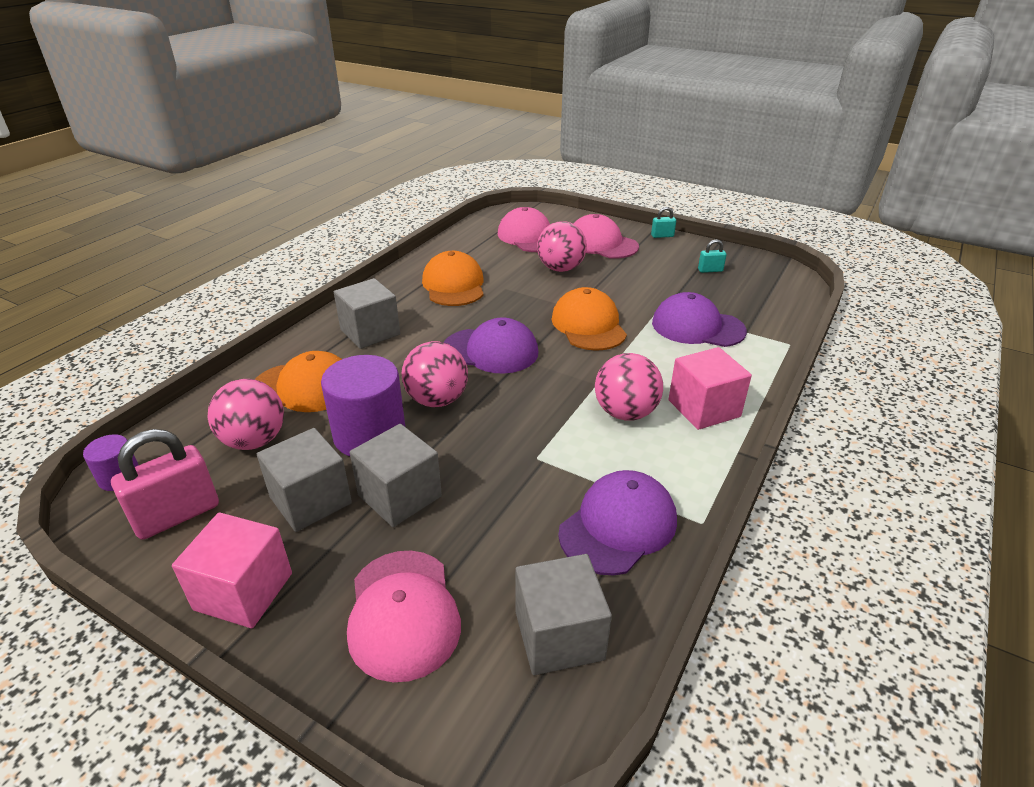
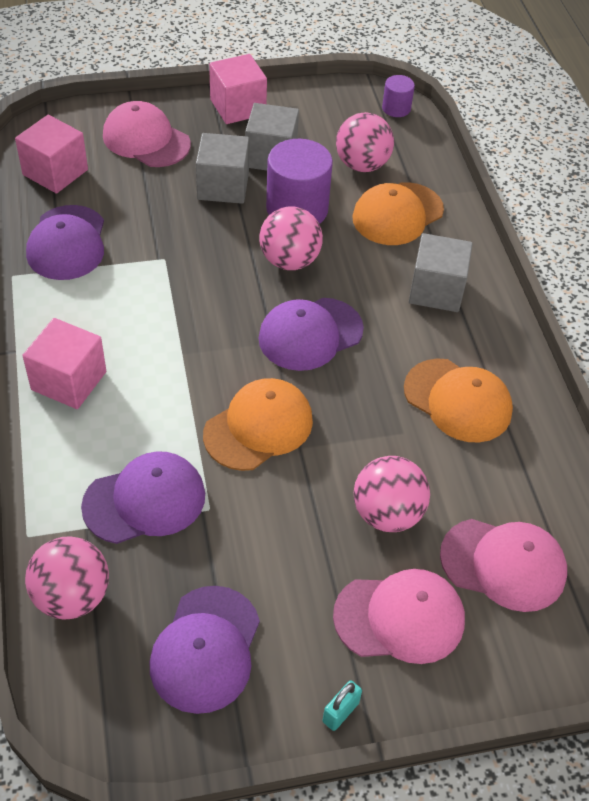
camera: 135 degrees right, 15 degrees up
(177, 515) = (329, 112): pink padlock -> none
(559, 635) = (55, 172): grey cube -> pink cube
(588, 325) = (258, 427): orange cap -> orange cap turned 75 degrees counterclockwise
(625, 413) = (132, 336): pink ball -> pink ball (72, 596)
(710, 270) = (206, 649): turquoise padlock -> purple cap

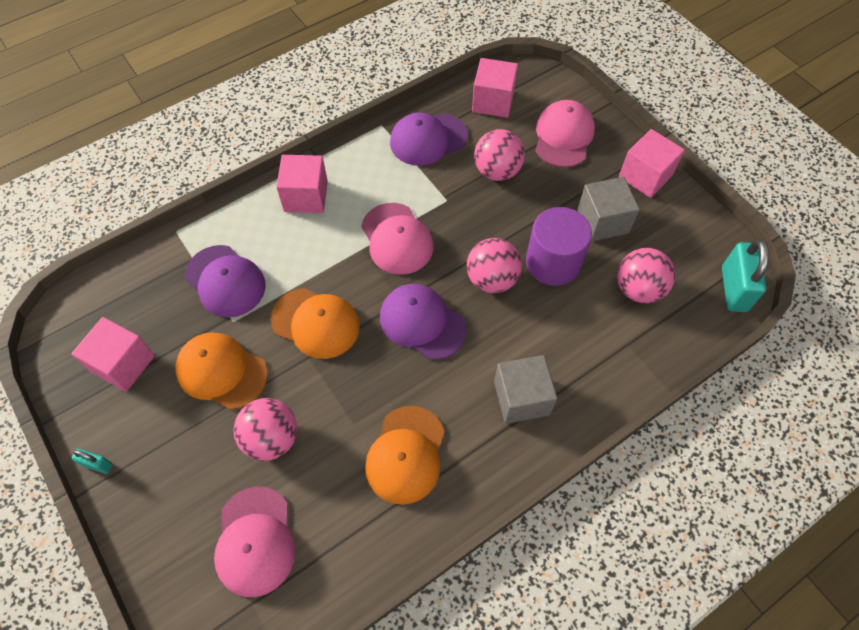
camera: 70 degrees right, 10 degrees up
(72, 596) = (140, 274): pink ball -> pink ball (497, 171)
(206, 649) = (123, 364): purple cap -> pink cube
(223, 186) = (545, 204): grey cube -> none
(396, 108) = (733, 289): purple cylinder -> turquoise padlock
(397, 214) = (595, 337): orange cap -> orange cap (221, 371)
(399, 618) = (183, 478): pink cap -> pink cap (397, 239)

